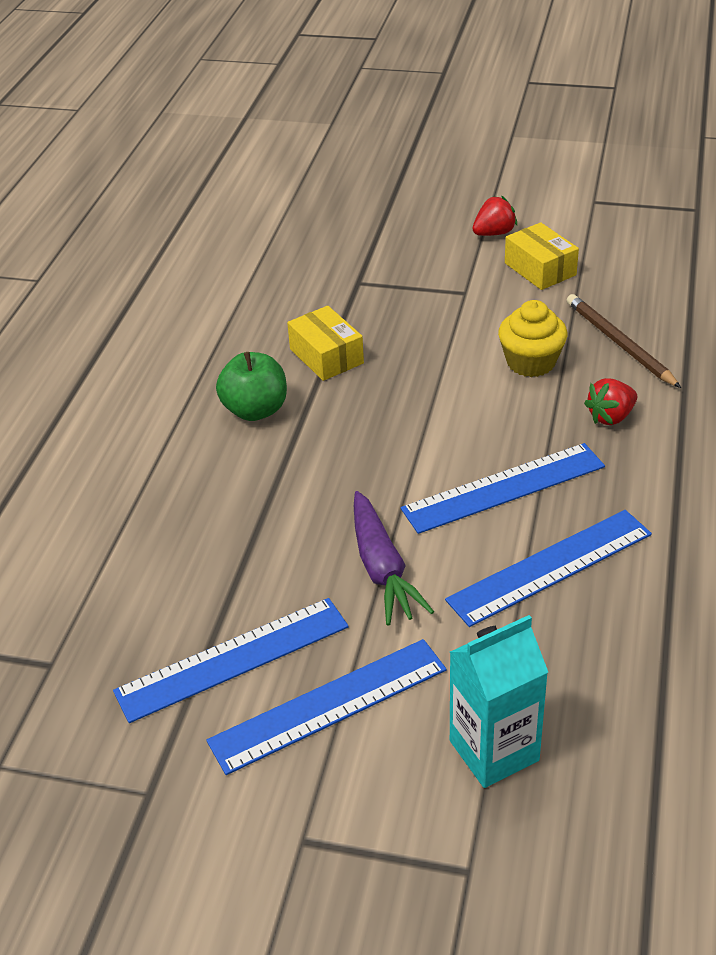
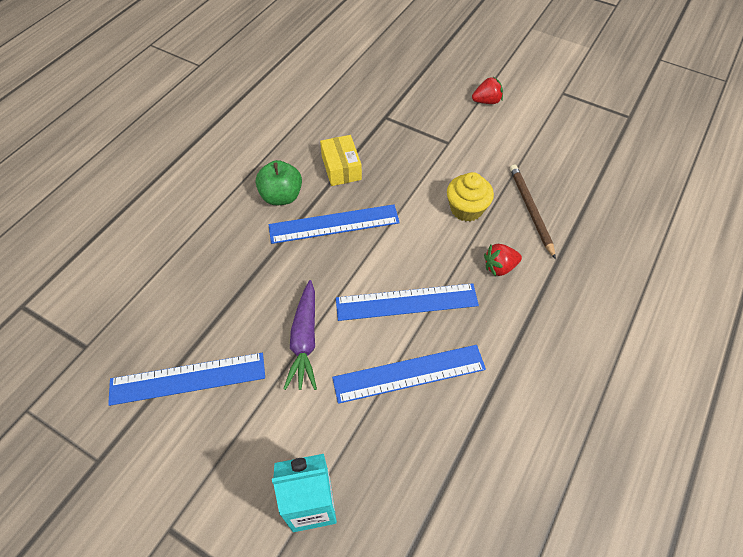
camera: 15 degrees right, 15 degrees up
(329, 705) = (228, 433): blue ruler -> blue ruler (334, 224)
(540, 269) = (504, 137): yellow box -> none

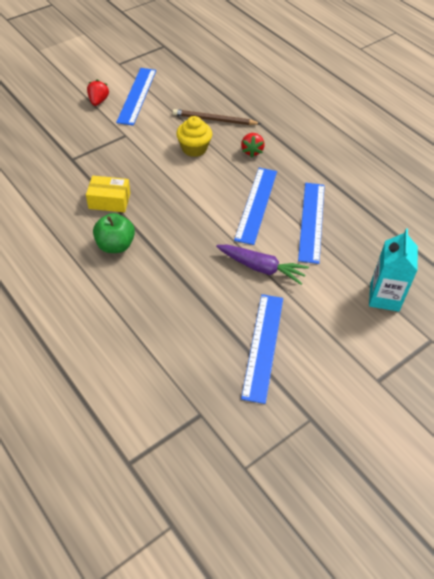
camera: 70 degrees left, 5 degrees down
(334, 224) = (164, 222): blue ruler -> blue ruler (137, 96)

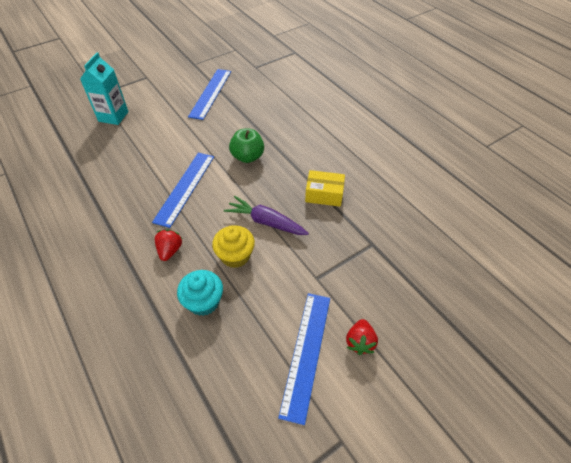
camera: 175 degrees left, 0 degrees up
(115, 245) = (313, 155): green apple -> green apple (247, 157)
(214, 120) = (203, 301): brown pencil -> turquoise cupcake
(261, 268) = (197, 137): purple carrot -> purple carrot (266, 222)
(311, 221) = (140, 171): blue ruler -> none

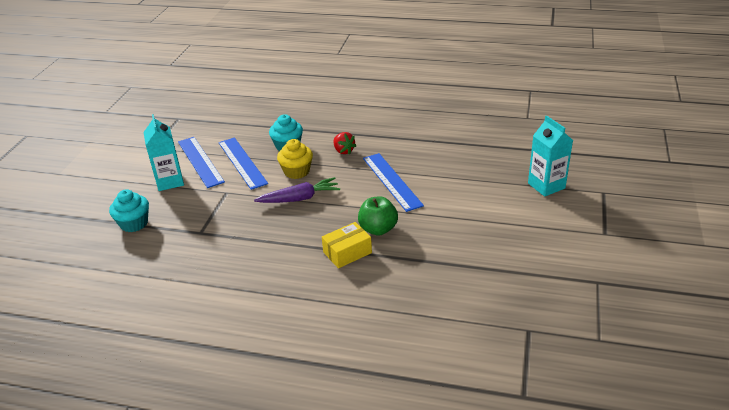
camera: 140 degrees right, 15 degrees down
(211, 93) = (512, 261): blue ruler -> blue ruler (242, 162)
(324, 194) = (274, 242): yellow box -> yellow box (347, 252)
(360, 342) = (170, 181): red strawberry -> turquoise carton
(427, 300) = (134, 223): none -> turquoise cupcake

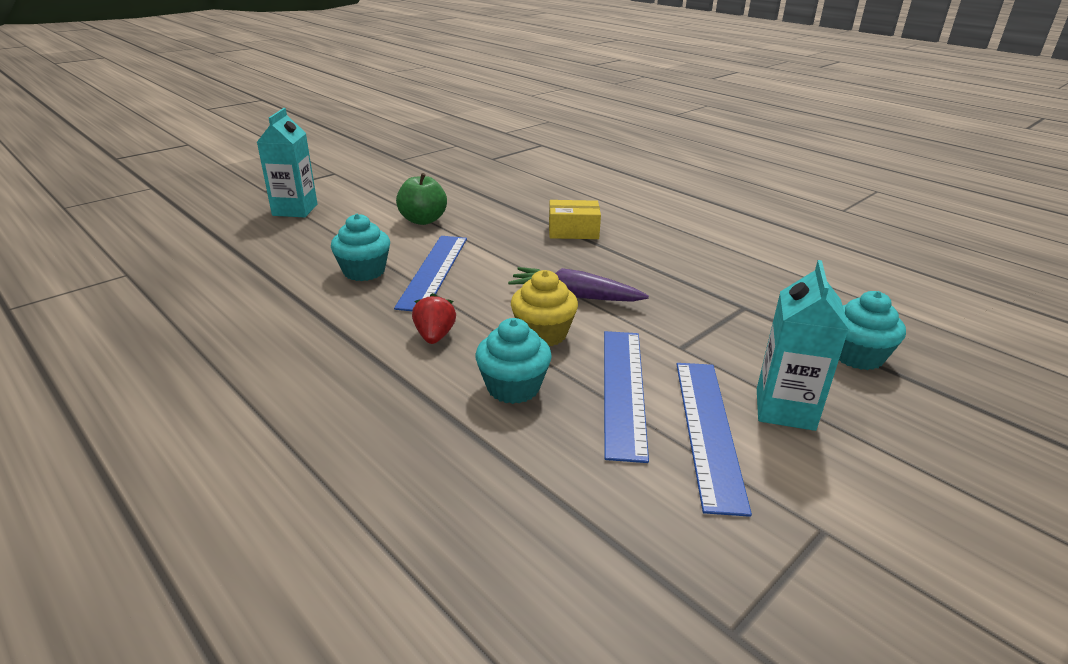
camera: 150 degrees left, 5 degrees down
(378, 229) = (517, 236): green apple -> green apple (423, 220)
(426, 165) = (364, 271): none -> turquoise cupcake

